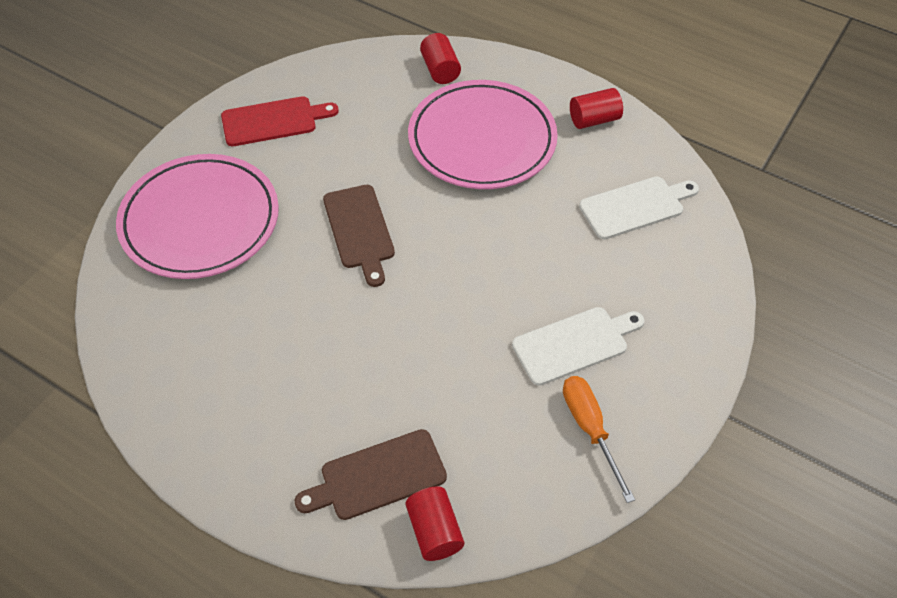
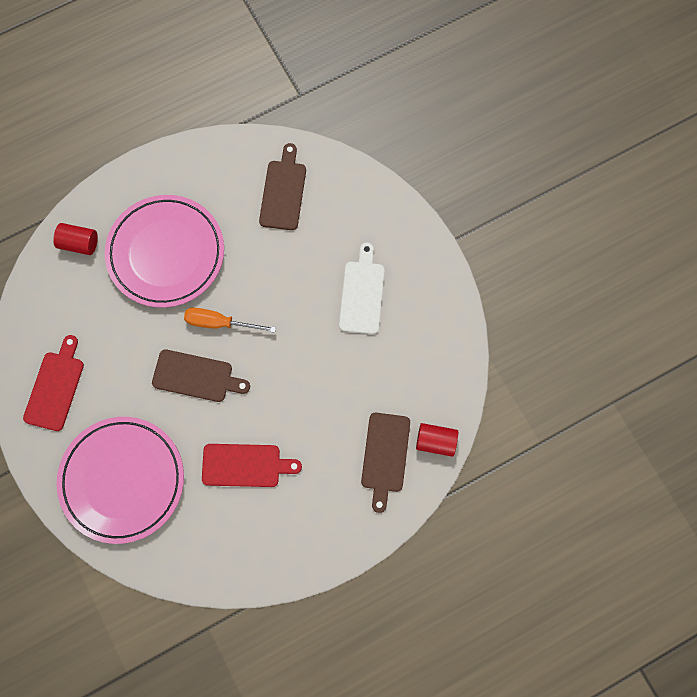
camera: 60 degrees left, 20 degrees up
(279, 327) = (245, 465): none -> red cutting board
(590, 429) = (421, 320): orange screwdriver -> orange screwdriver (219, 323)
(594, 119) = (194, 169): red cylinder -> none
(635, 206) = (283, 192): white cutting board -> brown cutting board

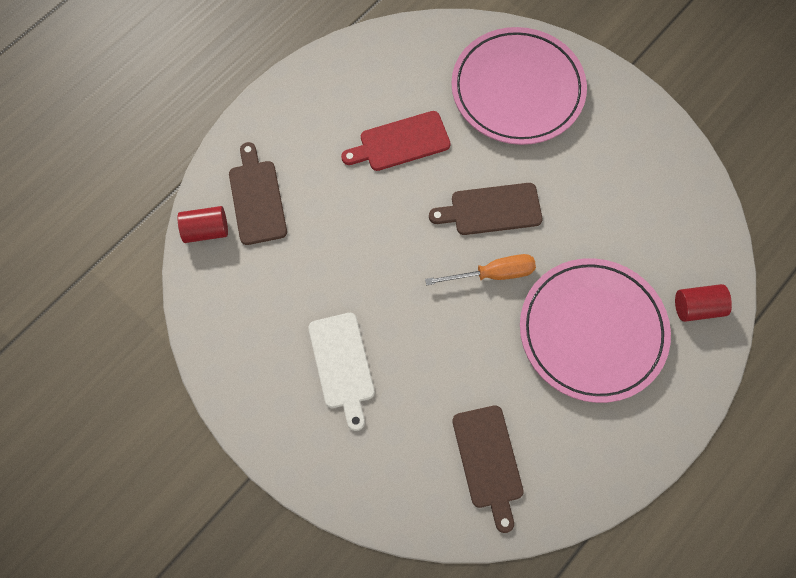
camera: 160 degrees right, 5 degrees down
(55, 387) = (632, 150): red cutting board -> none

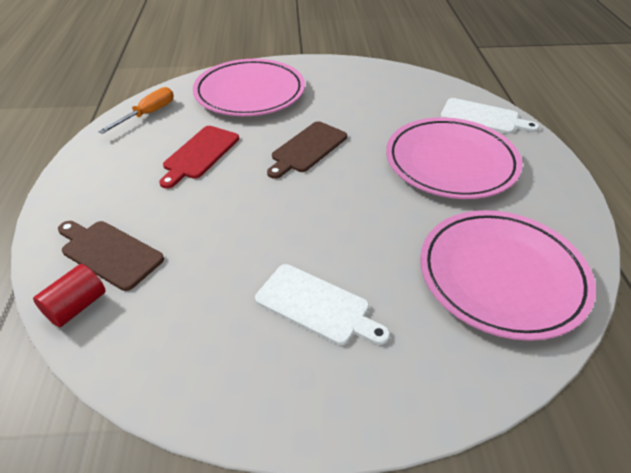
camera: 45 degrees left, 25 degrees down
(488, 461) = (501, 276): brown cutting board -> pink plate
(493, 274) = (353, 176): orange screwdriver -> orange screwdriver (148, 114)
(697, 308) = (483, 117): red cylinder -> white cutting board

